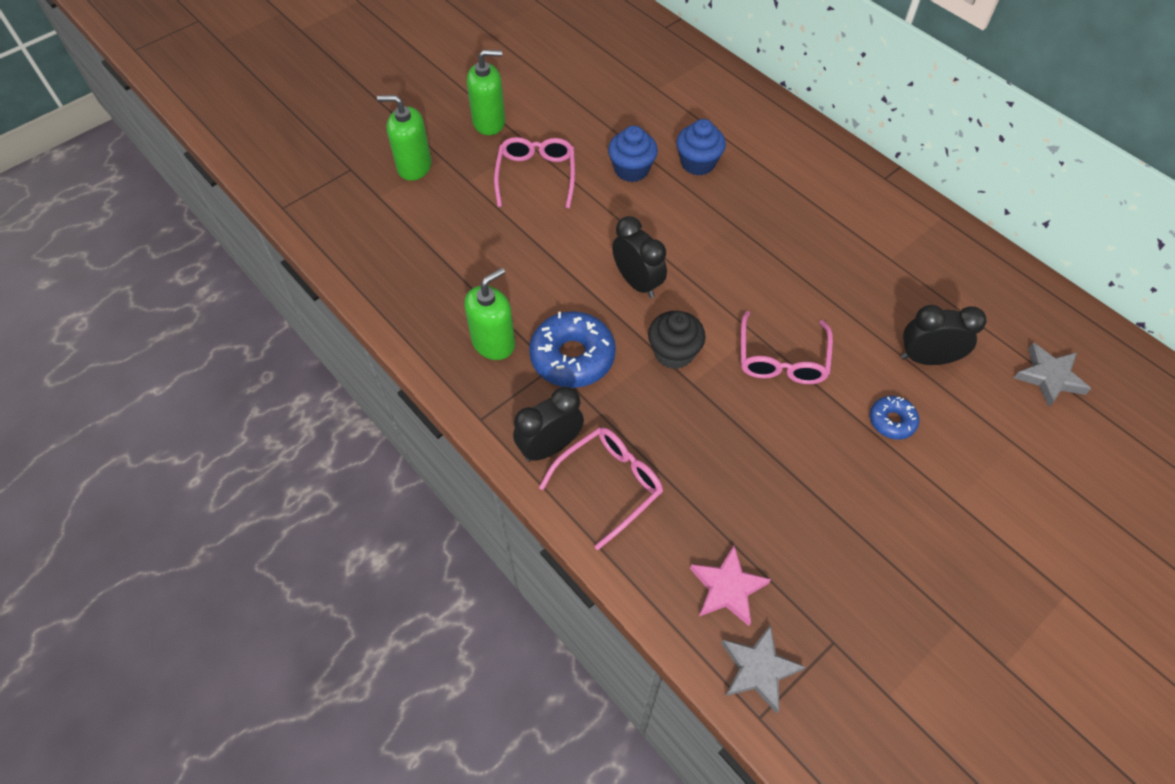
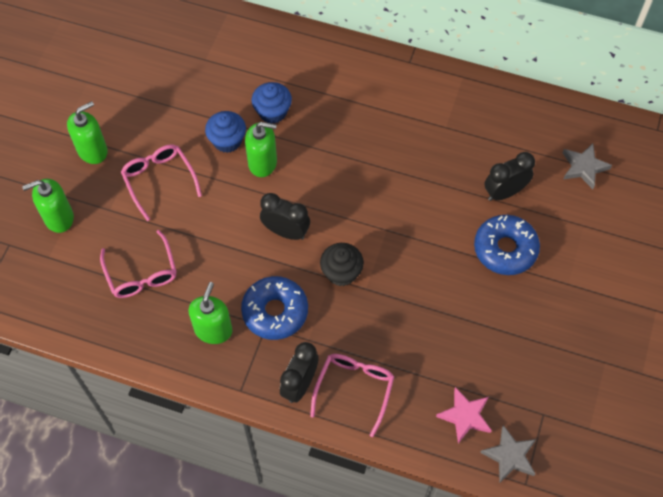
camera: 30 degrees left, 5 degrees up
(655, 206) = (262, 163): none -> green soap dispenser
(782, 358) = (414, 240): pink glasses -> pink glasses (141, 273)
(892, 421) = (505, 249): blue donut -> blue donut, size x1.87

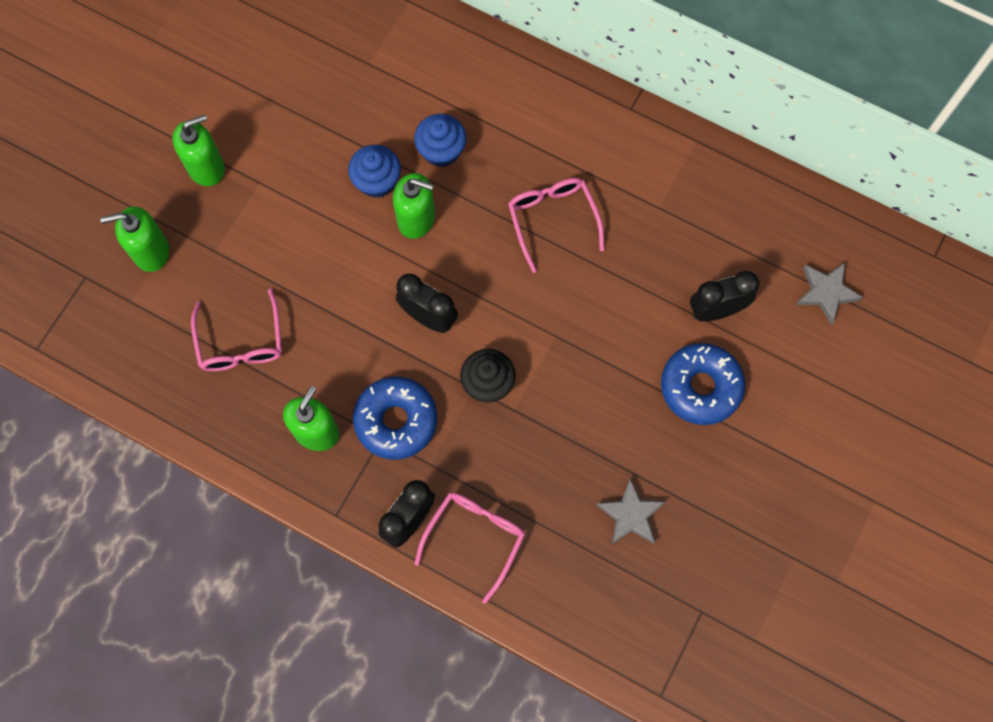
camera: 10 degrees right, 10 degrees up
(159, 180) = (283, 222): pink glasses -> pink glasses (553, 220)
(465, 416) = (604, 597): pink star -> none
(510, 456) = (649, 657): grey star -> grey star (631, 515)

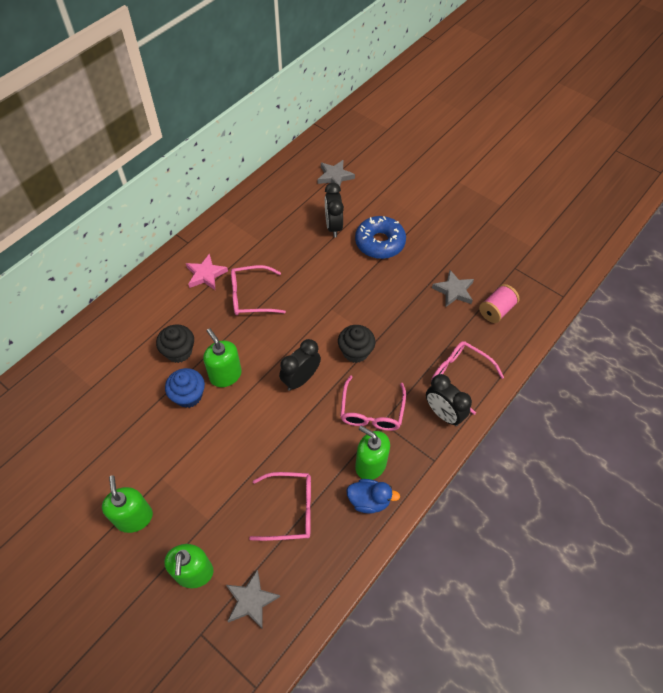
camera: 80 degrees left, 15 degrees down
(127, 322) = (251, 600): none -> grey star
(266, 437) = (369, 500): none -> blue duck
(396, 421) = (371, 411): blue donut -> pink glasses
(416, 219) = (225, 375): green soap dispenser -> green soap dispenser turned 60 degrees counterclockwise
(441, 151) = (179, 351): blue cupcake -> black cupcake
(577, 149) = (206, 274): none -> pink star
(607, 585) = (496, 310): none -> pink spool

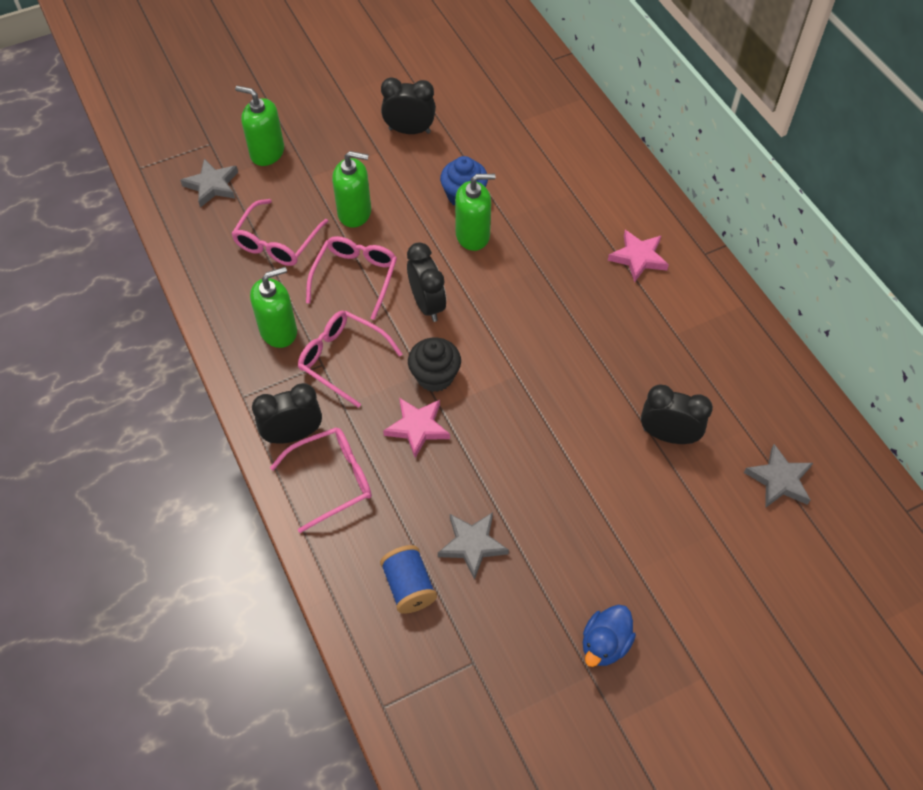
camera: 115 degrees right, 0 degrees up
(128, 464) = (409, 130): none -> black clock
(134, 517) = (350, 123): green soap dispenser -> green soap dispenser (354, 213)
(179, 351) = (529, 202): black cupcake -> none
(251, 296) = (579, 294): pink glasses -> pink glasses (355, 278)
(369, 500) = (240, 313): blue duck -> blue duck (605, 644)
(379, 243) = (609, 485): blue donut -> none
(397, 346) = (417, 428): none -> pink star
(496, 310) = (409, 586): pink spool -> blue spool

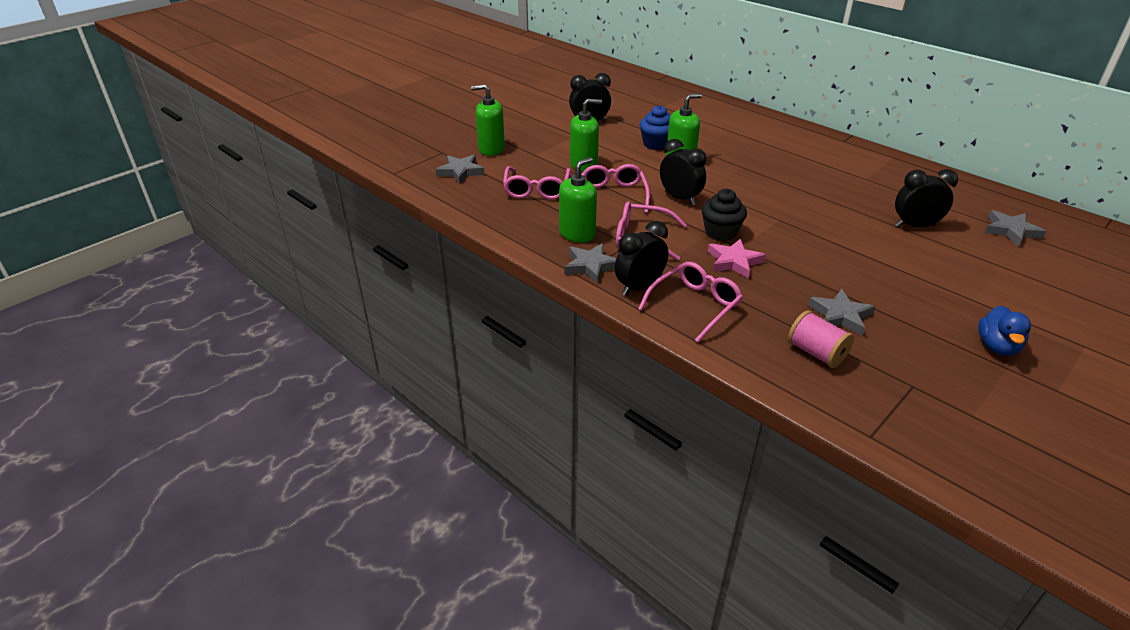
camera: 20 degrees left, 20 degrees down
(263, 386) = (591, 266): none -> grey star
(409, 586) = (816, 353): blue spool -> pink spool
(638, 257) = (803, 150): pink star -> none

